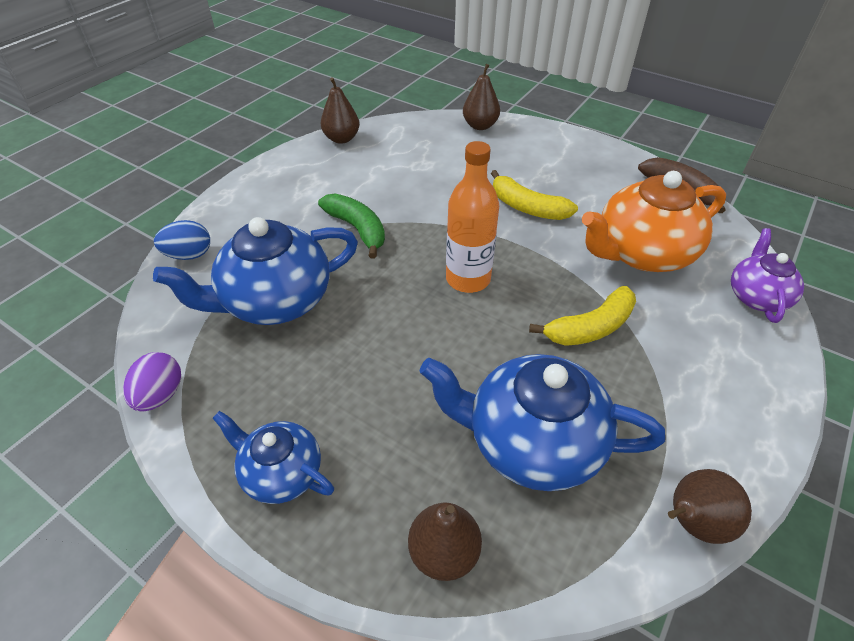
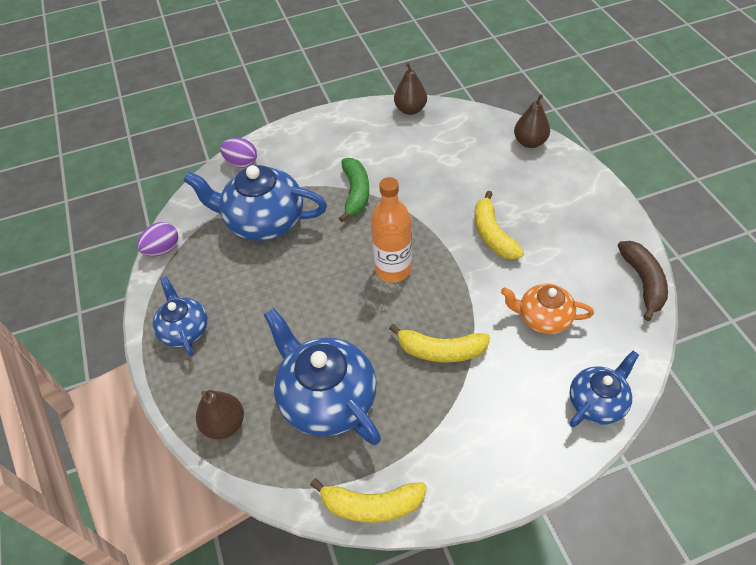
camera: 40 degrees right, 5 degrees up
(189, 255) = (241, 163): blue egg -> purple egg
(642, 253) = (543, 318): orange teapot -> orange teapot, size x0.58
(693, 522) = (371, 505): brown pear -> yellow banana
(756, 296) = (597, 402): purple teapot -> blue teapot

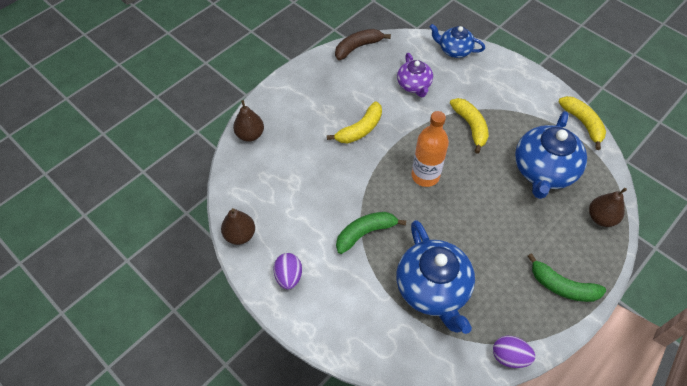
camera: 120 degrees left, 5 degrees up
(184, 330) = (562, 286): blue teapot -> green banana
(241, 163) = (376, 351): purple egg -> purple egg (289, 276)
(543, 318) = (414, 85): orange teapot -> purple teapot

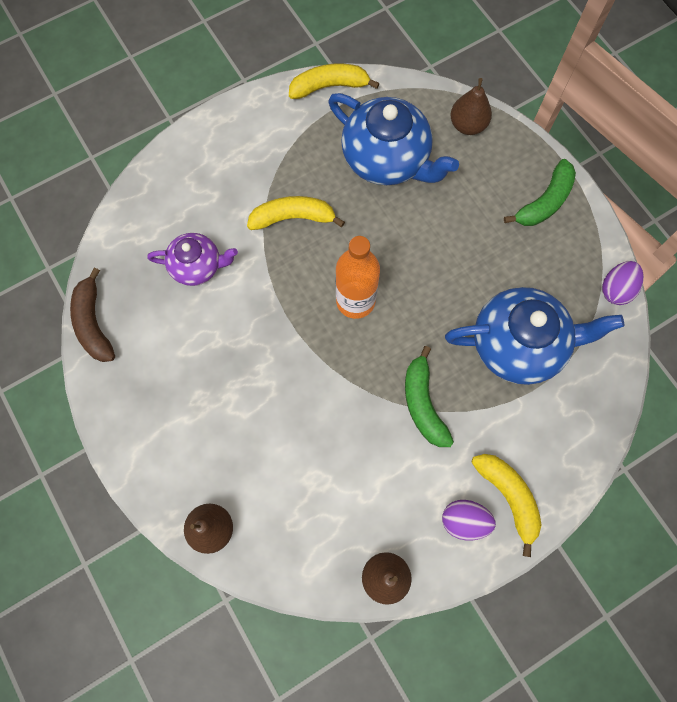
camera: 75 degrees left, 15 degrees up
(360, 129) = (252, 363): yellow banana -> yellow banana (508, 497)
(454, 50) = (151, 191): blue teapot -> none

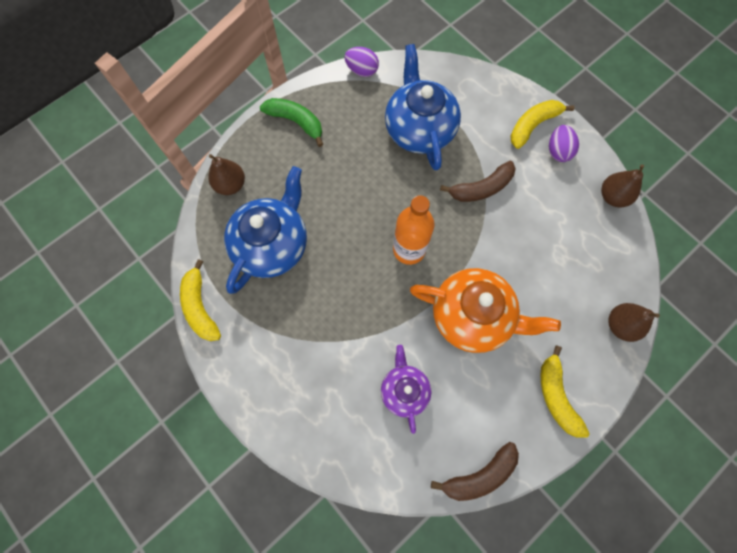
camera: 100 degrees left, 0 degrees up
(261, 355) = (472, 316): none -> orange teapot
(293, 218) = (342, 314): yellow banana -> yellow banana (556, 396)
(423, 403) = (481, 188): green banana -> brown banana

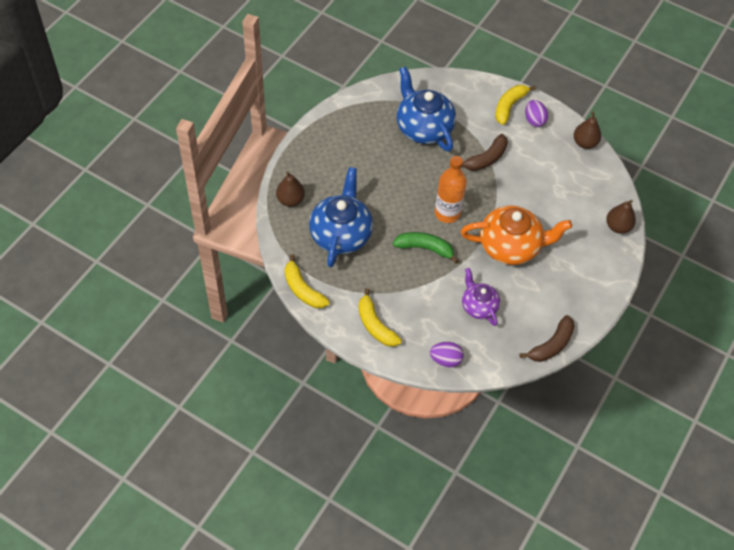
camera: 20 degrees left, 15 degrees down
(296, 122) = (324, 143): green banana -> green banana (425, 248)
(362, 70) = (362, 95): purple egg -> purple egg (445, 360)
(556, 396) = (588, 283): yellow banana -> yellow banana (375, 325)

